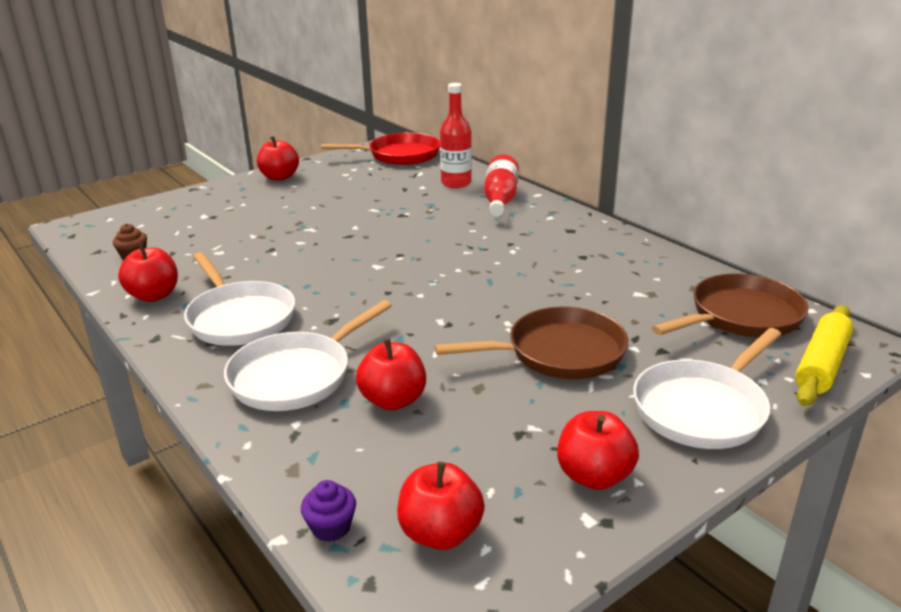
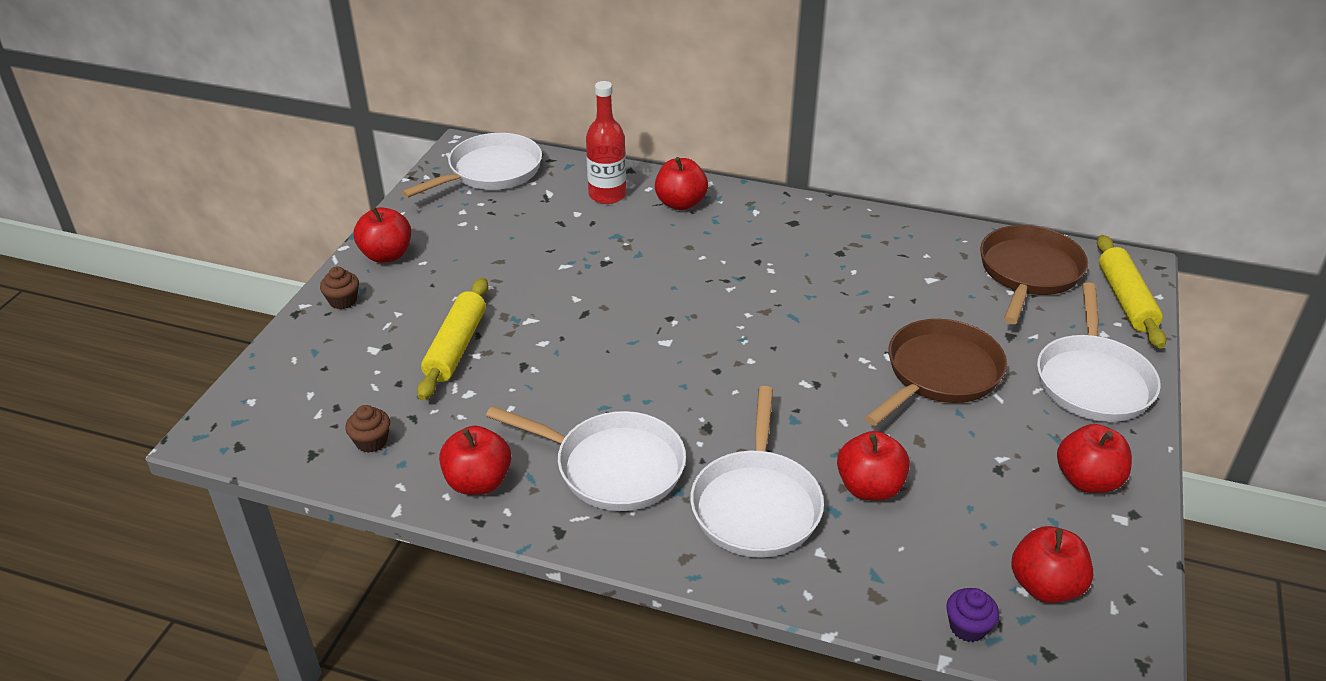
camera: 35 degrees left, 10 degrees up
(224, 190) = (343, 301): none -> brown cupcake
(248, 228) = (456, 347): none -> yellow rolling pin
(399, 155) = (490, 172): red pan -> white pan
(500, 199) = (680, 203): red bottle -> red apple

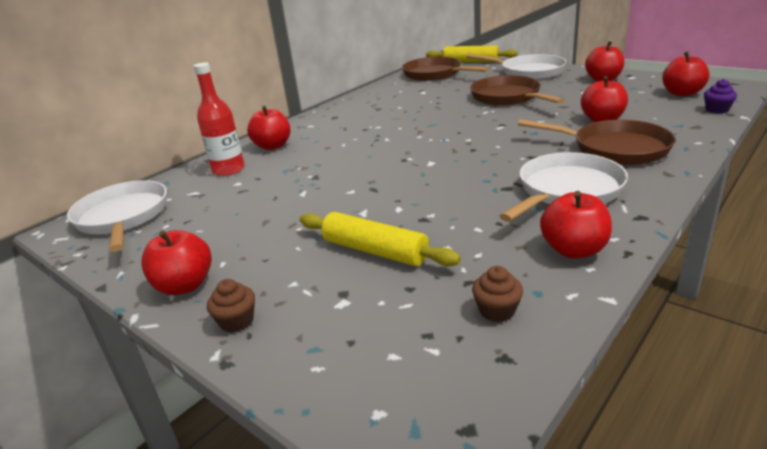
camera: 65 degrees left, 10 degrees down
(756, 504) = (614, 148): white pan -> brown pan

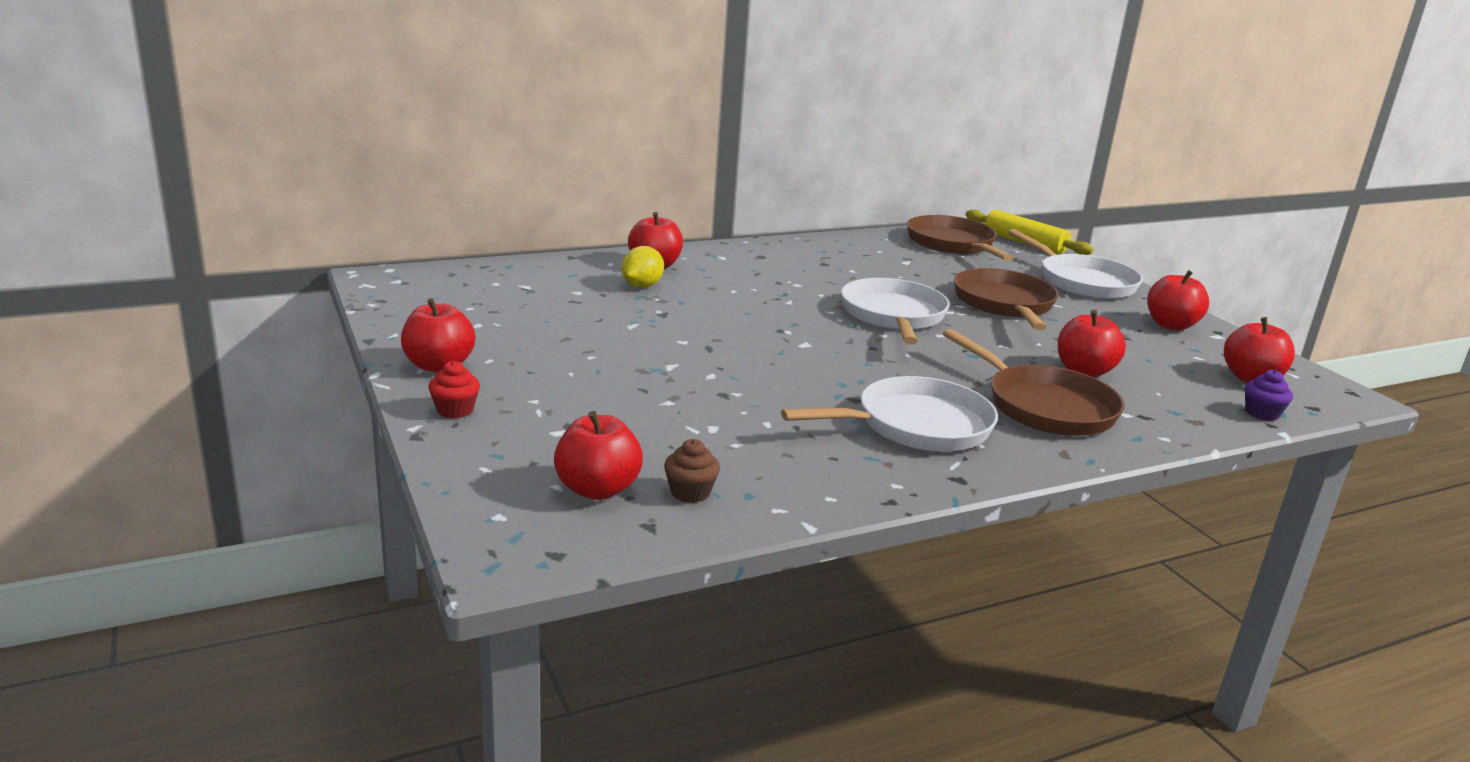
camera: 20 degrees right, 5 degrees down
(123, 218) = (438, 286): white pan -> white pan (893, 316)
(228, 170) = (582, 275): red bottle -> none
(237, 321) = (455, 410): brown cupcake -> red cupcake
(279, 163) = (642, 286): none -> yellow lemon
(375, 251) = (639, 403): yellow rolling pin -> none
(574, 250) = (838, 477): red apple -> red apple (597, 489)

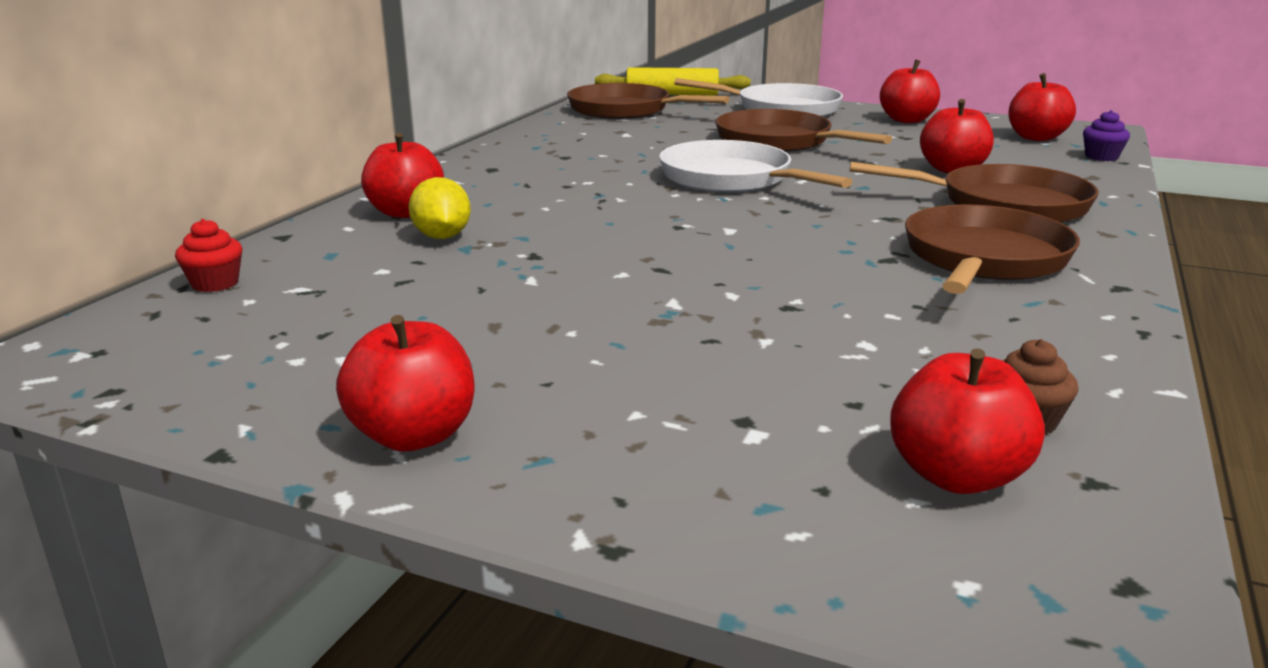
camera: 40 degrees left, 0 degrees up
(455, 410) = (577, 481): red cupcake -> red cupcake (215, 283)
(915, 426) = (983, 259): white pan -> brown pan

